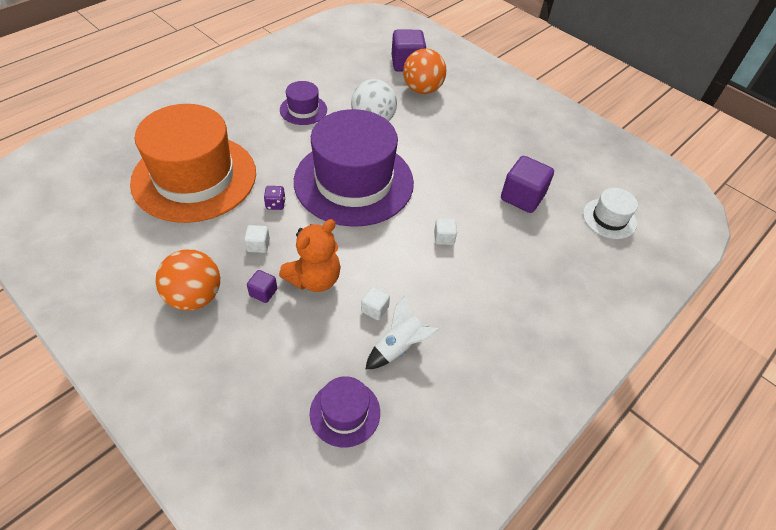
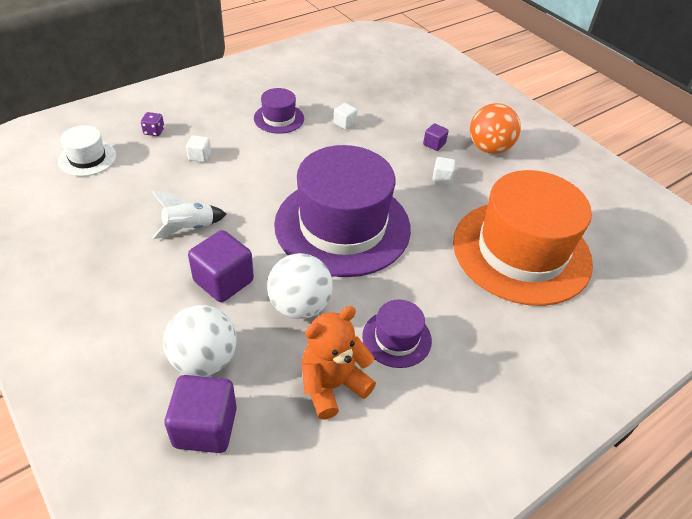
camera: 170 degrees left, 5 degrees down
(275, 204) = (428, 212): purple dice -> purple dice (154, 131)
(314, 279) = (391, 148): orange teddy bear -> orange teddy bear (332, 385)
(345, 412) = (376, 79): purple hat -> purple hat (279, 118)
(398, 347) = (332, 102): white rocket -> white rocket (189, 228)
(422, 89) = (204, 360): orange ball -> white ball
(444, 238) = (266, 162): white cube -> white cube (199, 156)
(522, 197) = (162, 188): purple cube -> purple cube (223, 281)

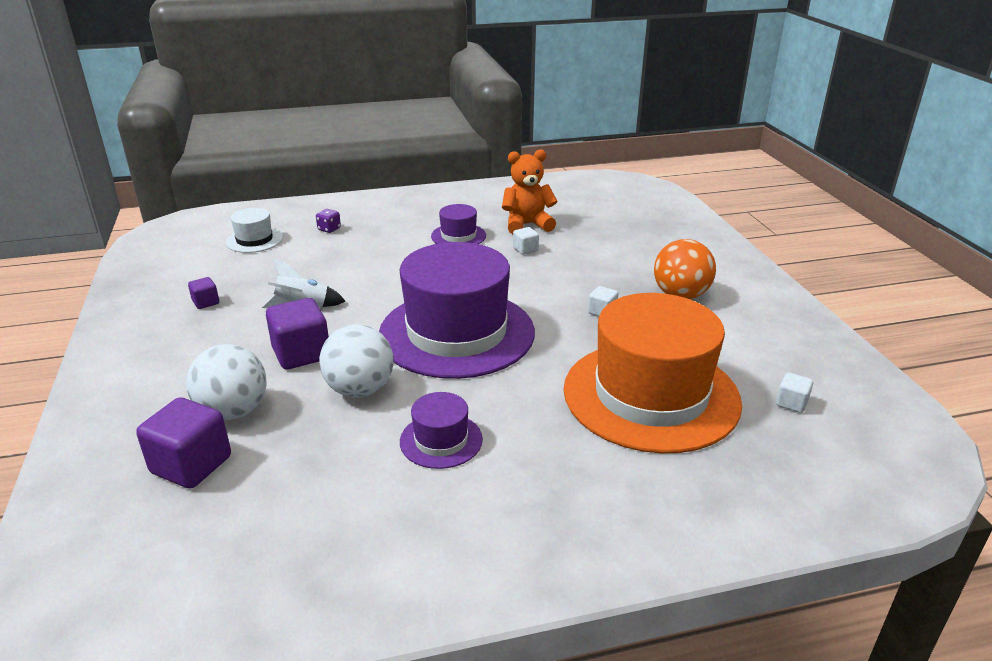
camera: 25 degrees right, 15 degrees down
(199, 156) = (356, 254): white cube -> white cube (791, 403)
(332, 385) = (340, 463): orange teddy bear -> orange teddy bear (527, 225)
(434, 144) = (615, 282): purple cube -> purple cube (206, 302)

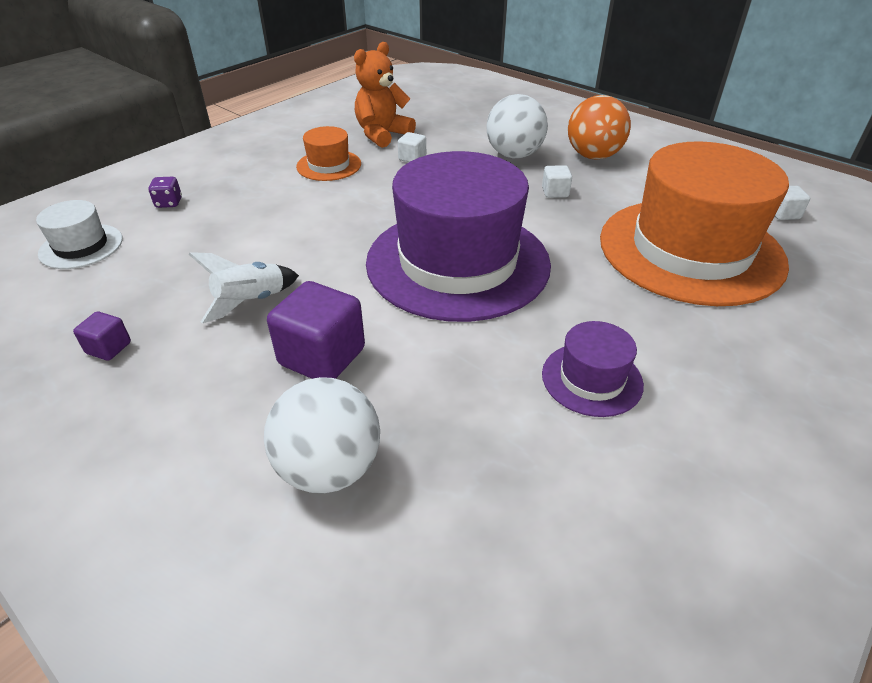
camera: 35 degrees left, 10 degrees up
(191, 465) = (365, 569): purple cube -> none
(360, 390) = (442, 366): white ball -> white ball (514, 155)
(458, 236) = (329, 165): purple hat -> orange hat

